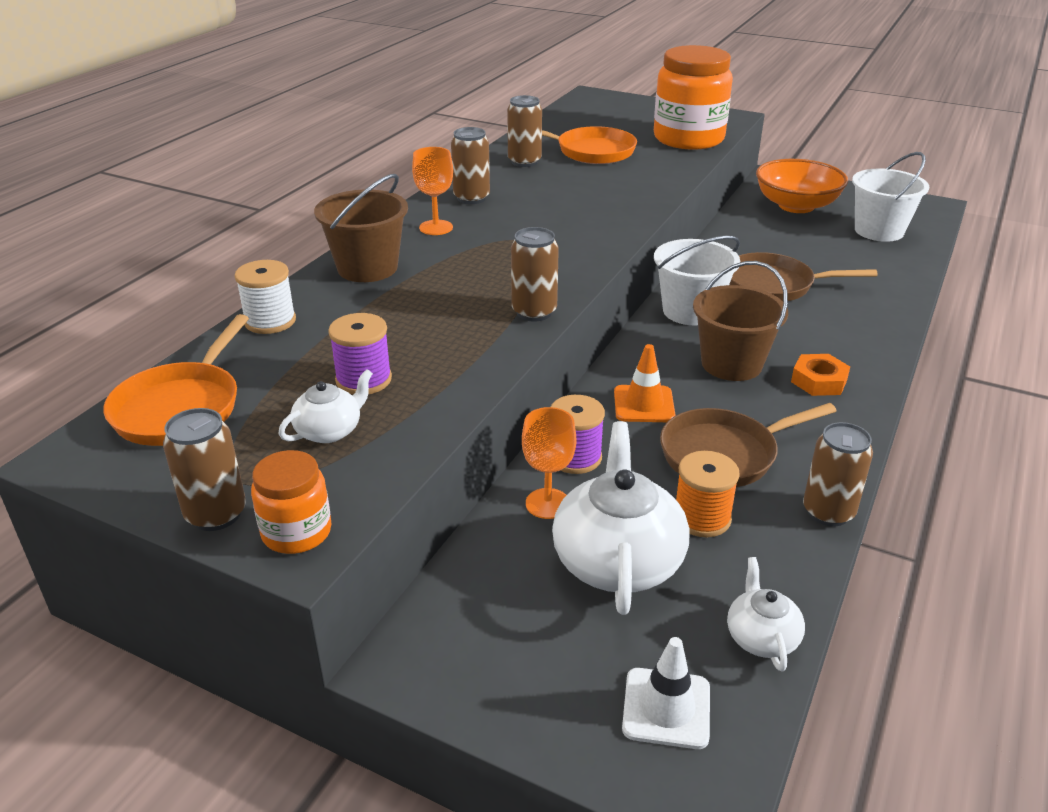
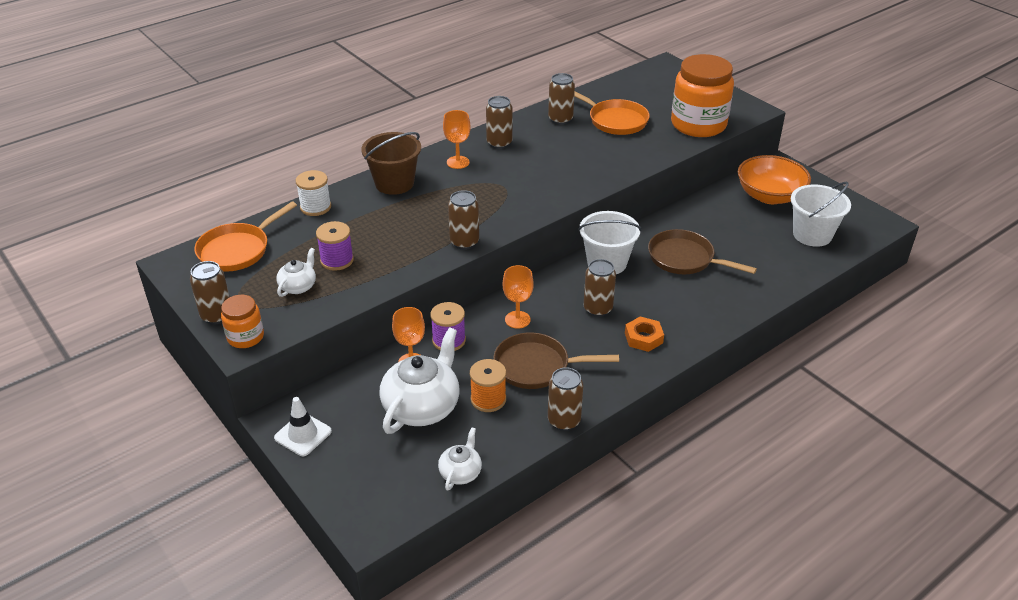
camera: 25 degrees right, 5 degrees up
(330, 431) = (298, 286): white teapot -> white teapot turned 45 degrees counterclockwise
(644, 404) = (517, 319): orange traffic cone -> orange goblet
(666, 708) = (383, 487): white traffic cone -> white traffic cone (303, 434)
(731, 364) = (598, 309): brown bucket -> brown can

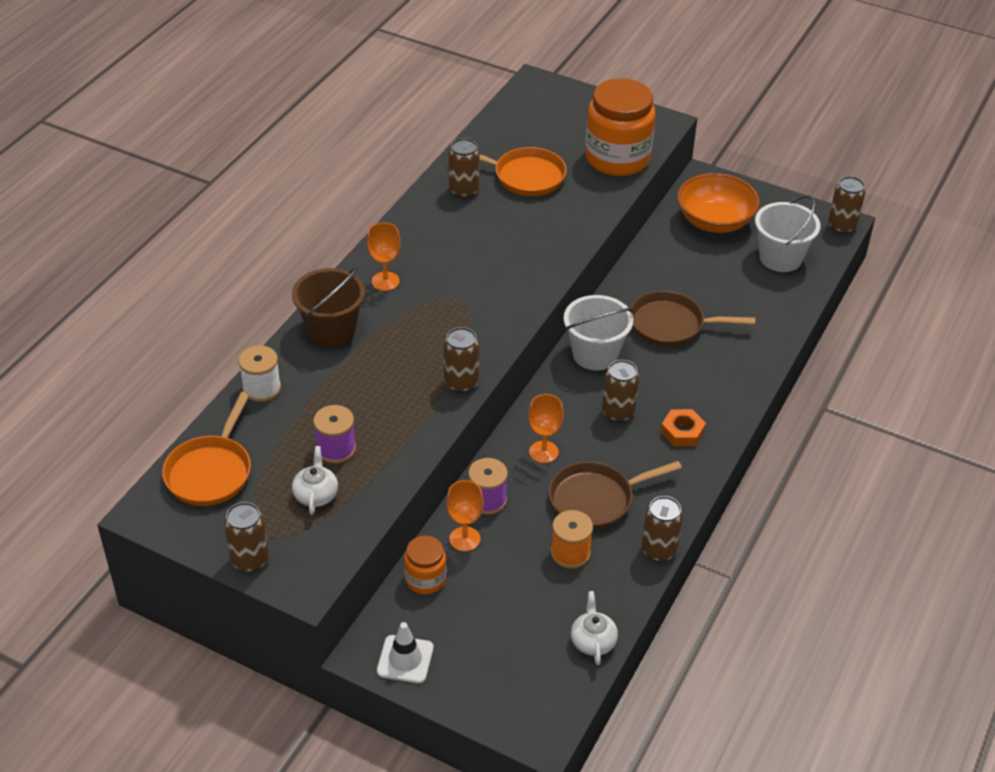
camera: 25 degrees left, 5 degrees up
(245, 337) = (302, 574): orange jar -> orange jar (425, 579)
(422, 406) = (508, 584): white teapot -> none
(499, 143) = (415, 242): brown can -> brown can (842, 226)

